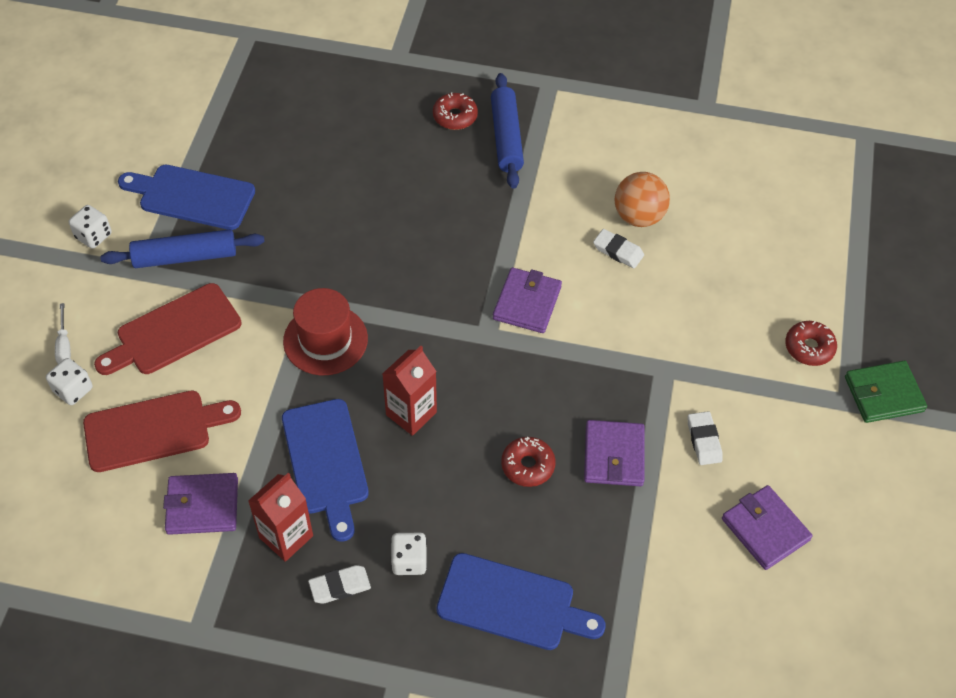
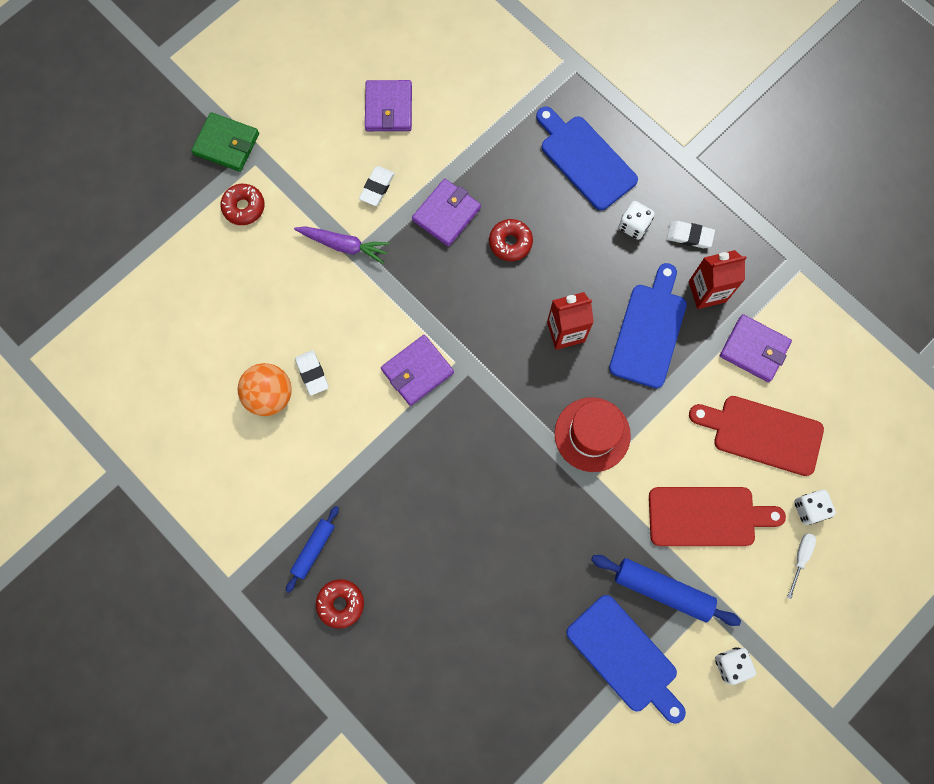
camera: 145 degrees left, 20 degrees up
(506, 137) = (313, 549): blue rolling pin -> blue rolling pin, size x0.62
(686, 368) = (344, 245): none -> purple carrot

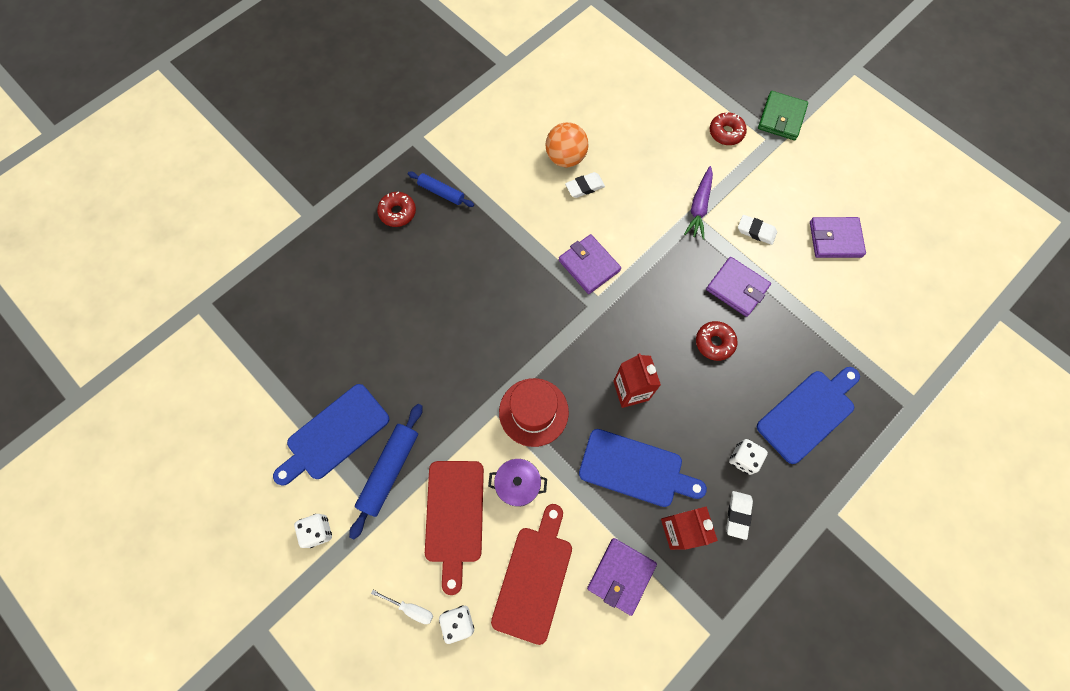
camera: 90 degrees right, 5 degrees down
(671, 450) = (518, 484): none -> purple pot

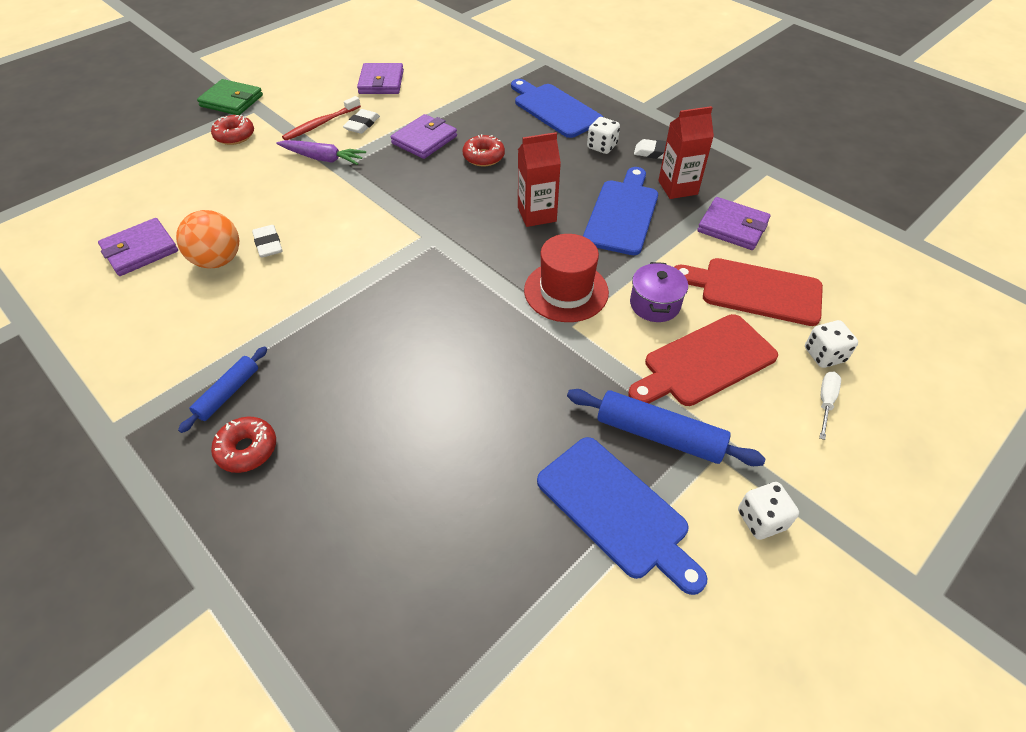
camera: 90 degrees left, 20 degrees down
(454, 516) = (704, 362): red cutting board -> red cutting board turned 150 degrees clockwise
(589, 265) = (380, 242): purple wallet -> purple wallet (140, 250)
(752, 196) = (321, 124): none -> red toothbrush

